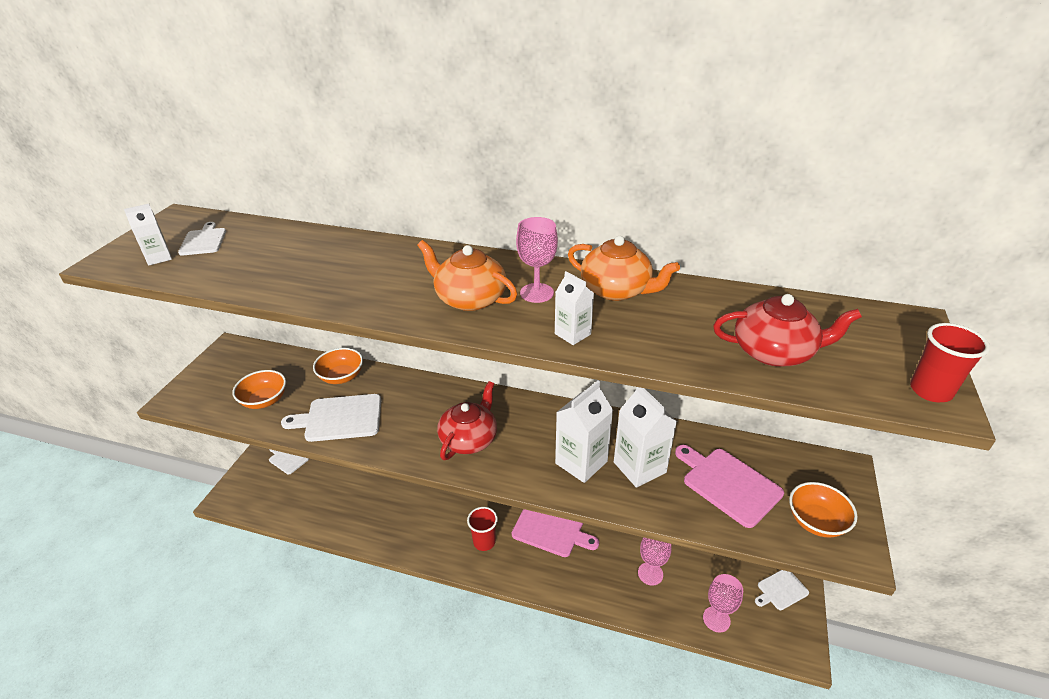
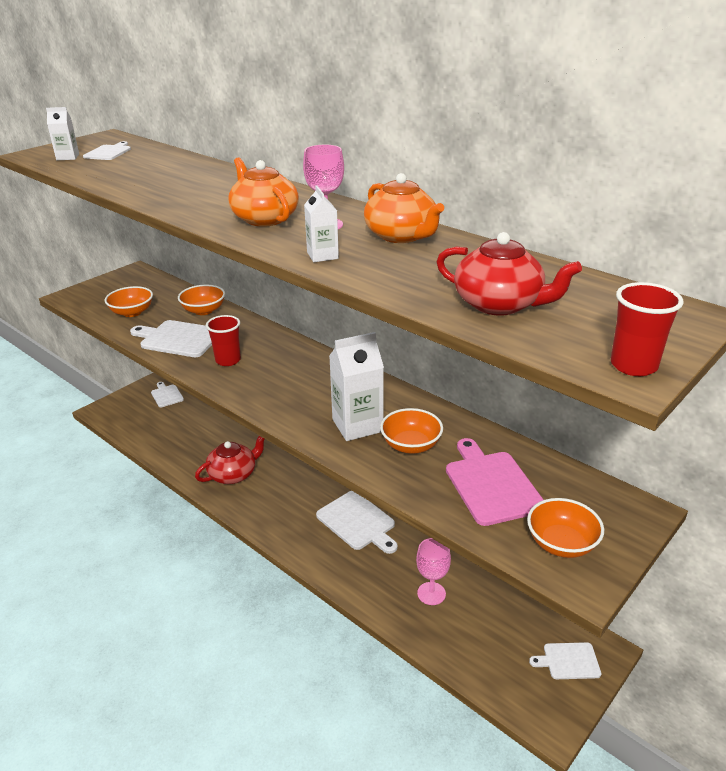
camera: 25 degrees right, 5 degrees down
(469, 439) = (271, 381): red teapot -> red teapot (233, 474)
(484, 542) = (288, 511): red cup -> red cup (228, 360)
(551, 529) = (358, 522): pink cutting board -> white cutting board
(639, 467) = (411, 445): white carton -> orange bowl
(716, 619) = (474, 658): pink goblet -> none

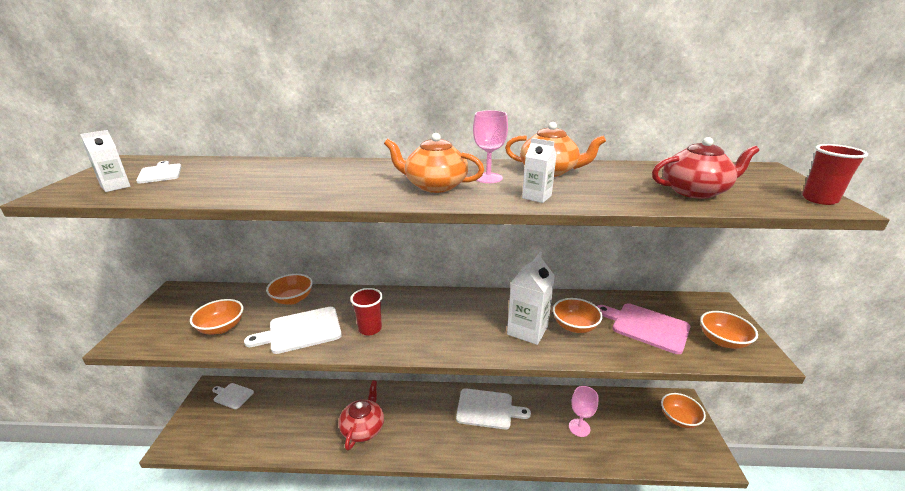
camera: 40 degrees left, 5 degrees down
(568, 661) = (679, 419): white cutting board -> orange bowl

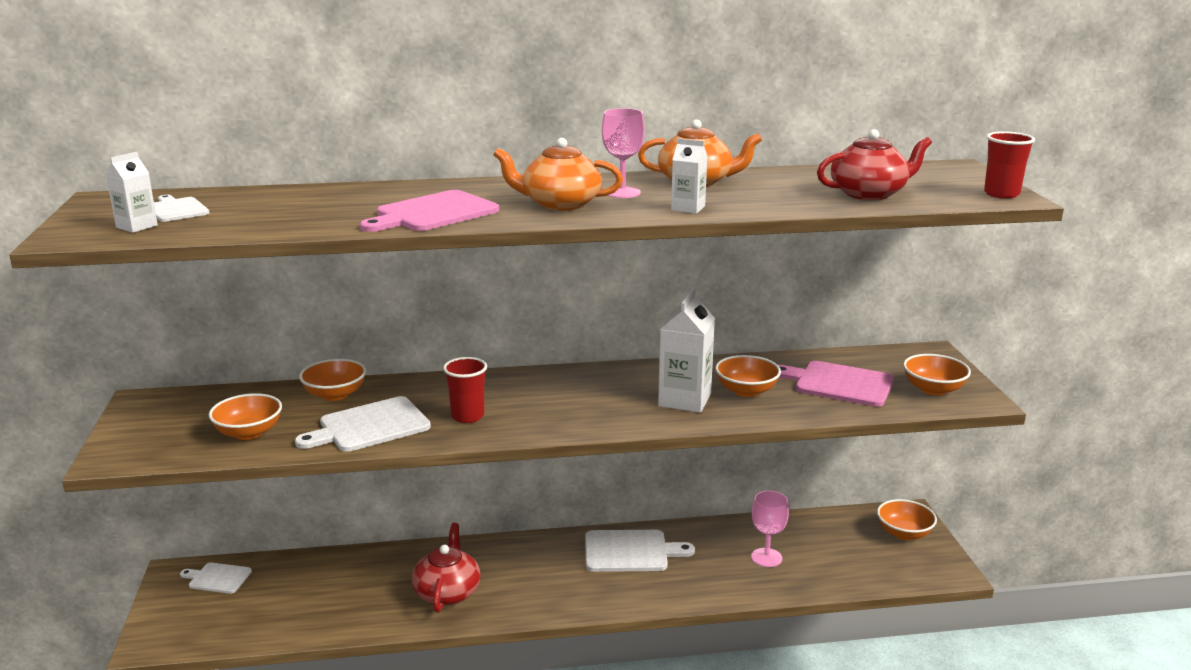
camera: 10 degrees left, 5 degrees down
(333, 188) = (433, 213): none -> pink cutting board

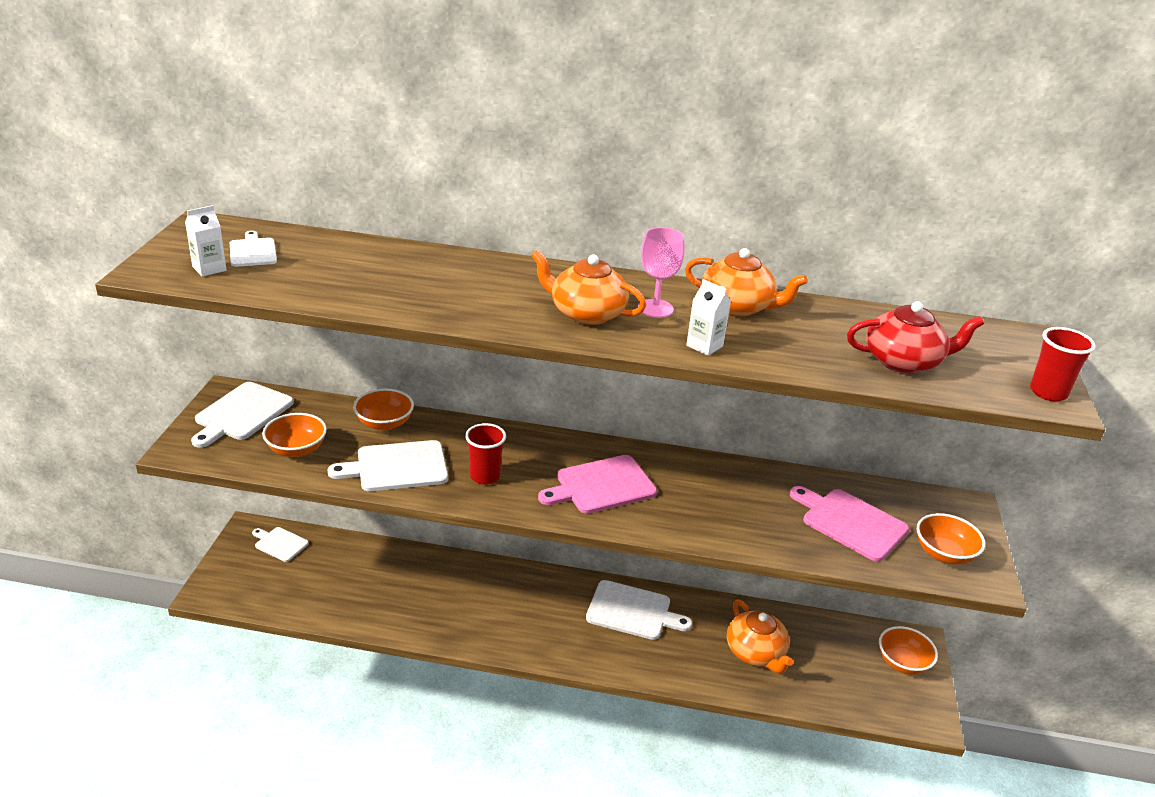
camera: 15 degrees right, 10 degrees up
(168, 415) = (242, 413): none -> white cutting board
(433, 213) = (464, 303): pink cutting board -> pink cutting board (601, 486)
(447, 592) = (457, 610): red teapot -> none
(684, 400) = (689, 506): white carton -> none
(746, 391) = (754, 509): orange bowl -> none
(766, 557) = (755, 652): pink goblet -> orange teapot

